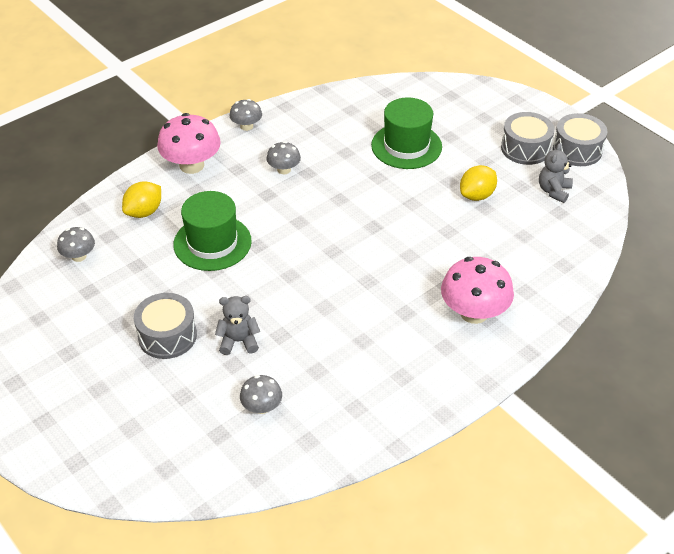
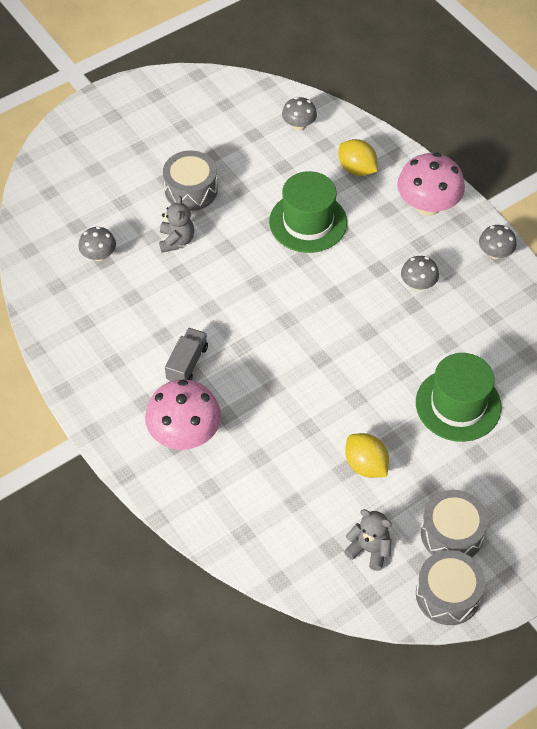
camera: 95 degrees right, 10 degrees up
(394, 318) = (187, 363): none -> grey truck

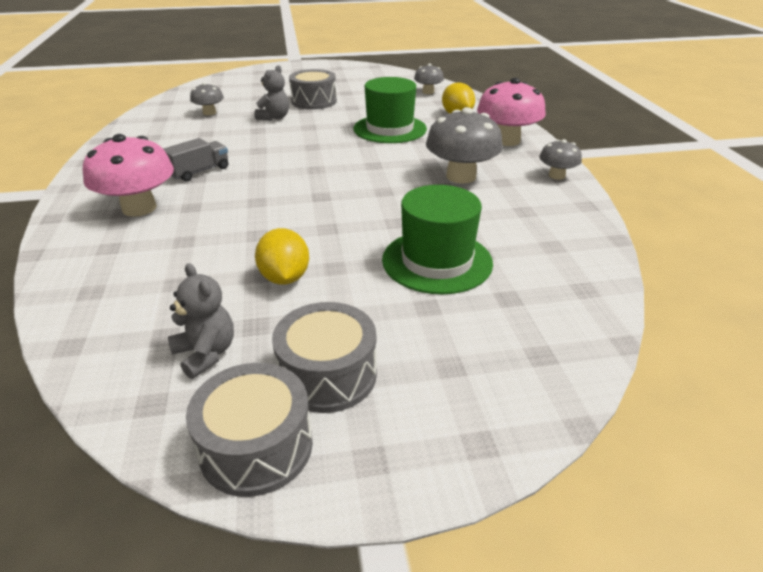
camera: 25 degrees right, 20 degrees down
(418, 284) = (461, 176): grey mushroom -> grey mushroom, size x1.83

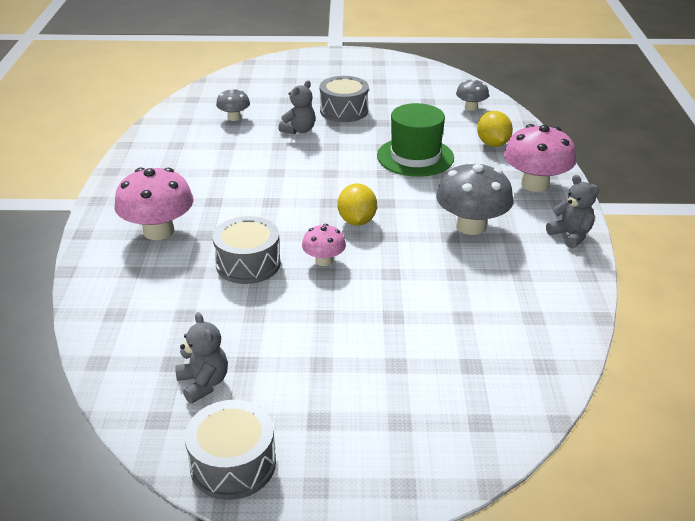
camera: 10 degrees right, 0 degrees up
(199, 172) = (217, 194): grey truck -> none
(285, 278) = (278, 321): yellow lemon -> yellow lemon (357, 221)
(322, 218) = (324, 260): none -> pink mushroom
(327, 375) = (297, 415): grey drum -> grey drum (248, 264)
(437, 261) = (418, 320): green hat -> none
(556, 176) = (570, 235): grey mushroom -> grey teddy bear

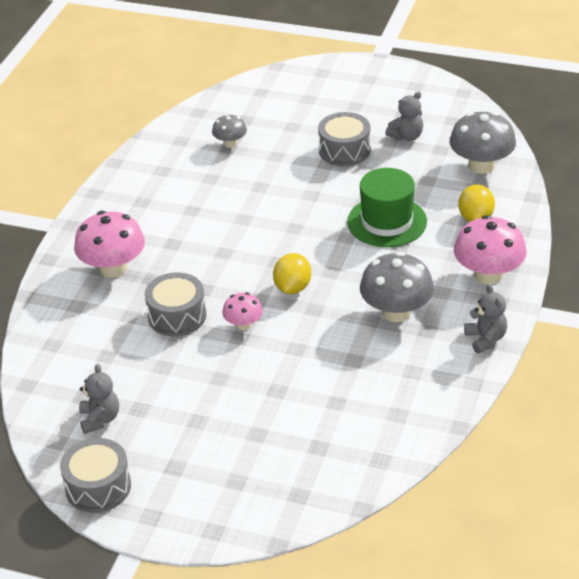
camera: 20 degrees right, 5 degrees up
(299, 130) = (287, 169): grey teddy bear -> grey teddy bear (406, 136)
(471, 107) = (481, 165): grey mushroom -> grey mushroom, size x1.83

